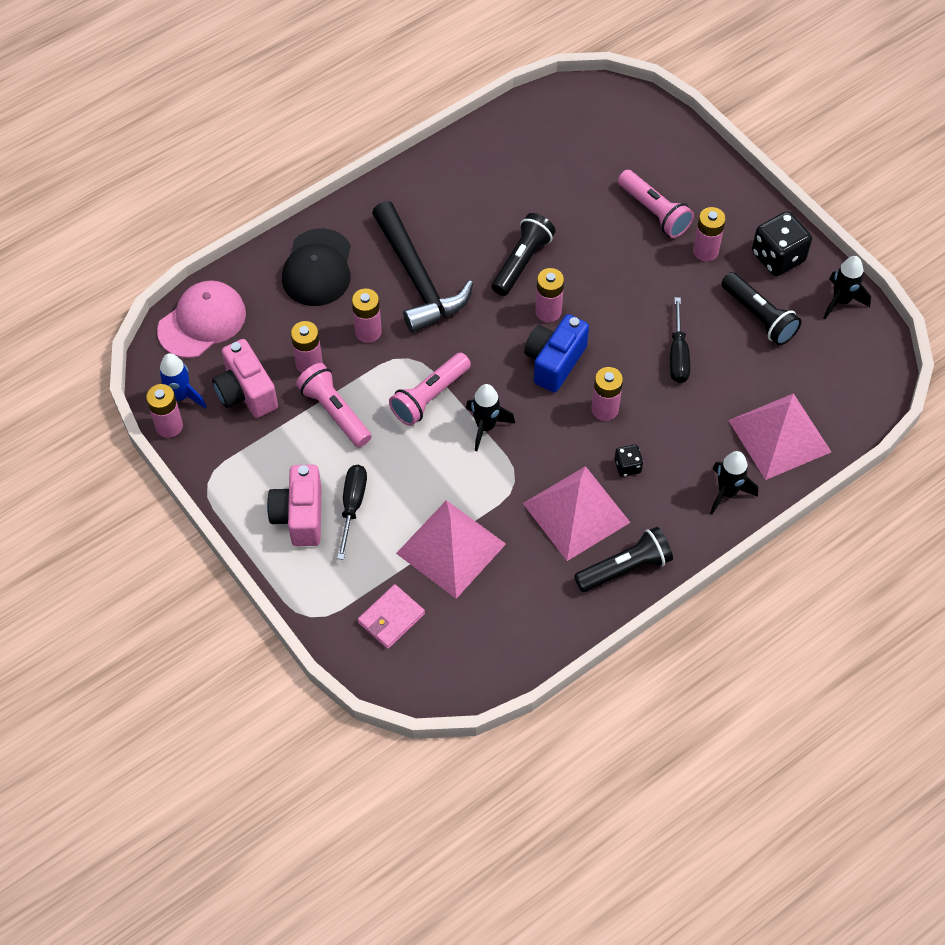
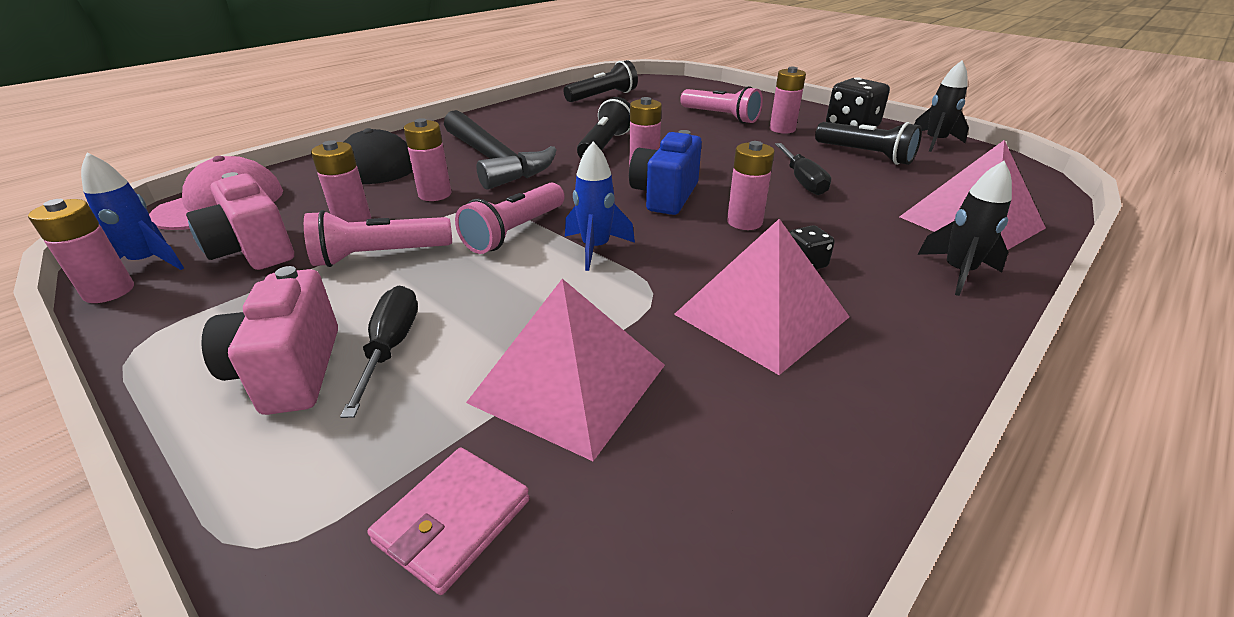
camera: 10 degrees left, 25 degrees down
(335, 412) = (380, 256): pink flashlight -> pink flashlight turned 60 degrees counterclockwise
(485, 426) = (595, 248): black rocket -> blue rocket
(625, 568) = (882, 372): black flashlight -> black flashlight (602, 96)

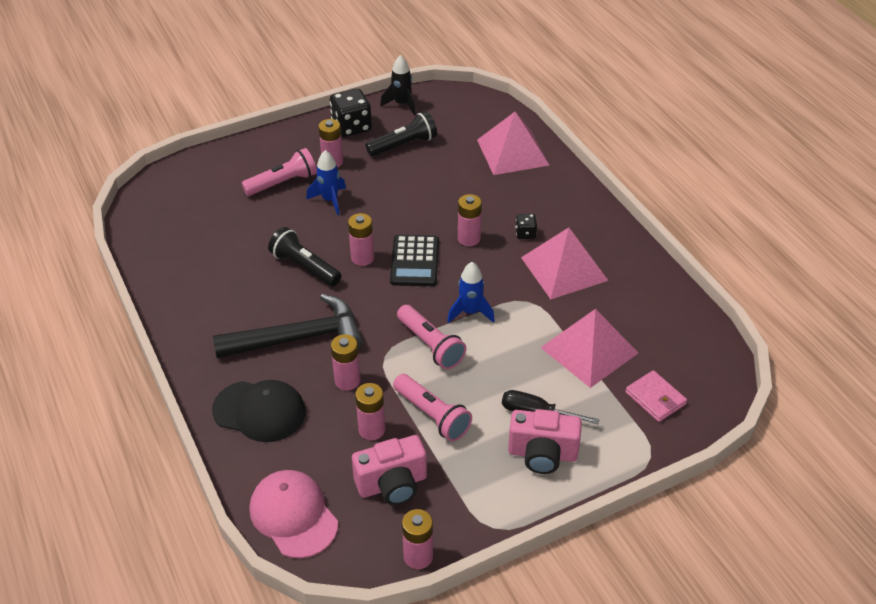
camera: 70 degrees left, 10 degrees up
(148, 262) = (383, 543): blue rocket -> blue rocket (330, 200)
(380, 256) = (432, 415): pink flashlight -> pink flashlight turned 45 degrees counterclockwise
(602, 96) = (176, 237): black flashlight -> none
(665, 196) = (415, 261): blue camera -> black calculator
(802, 181) = (427, 191): black screwdriver -> none
(958, 272) = (557, 185): black rocket -> none

